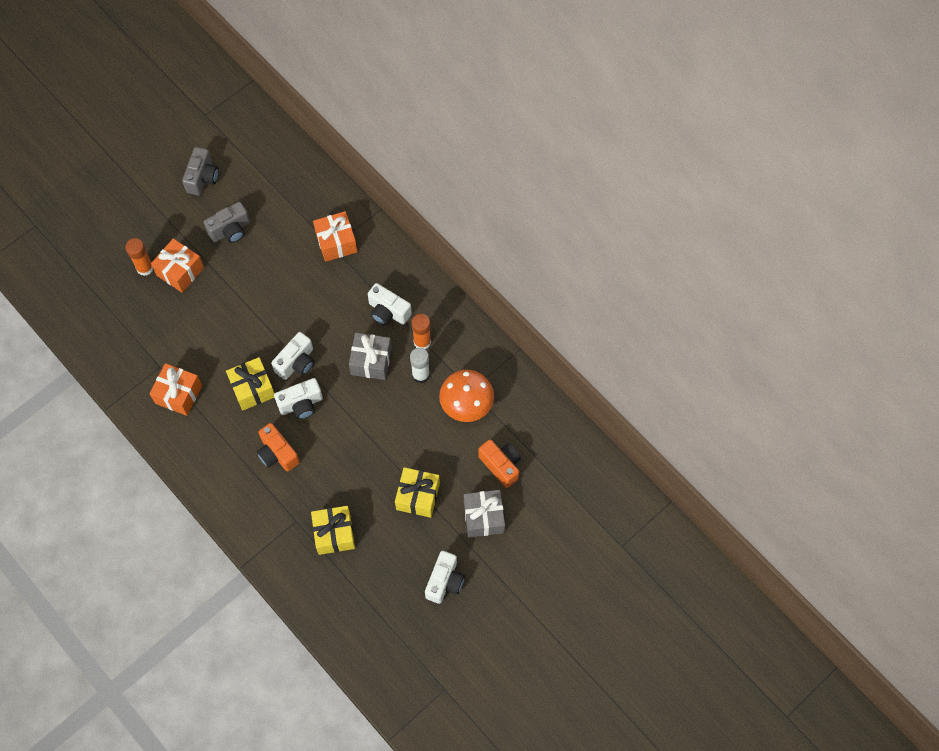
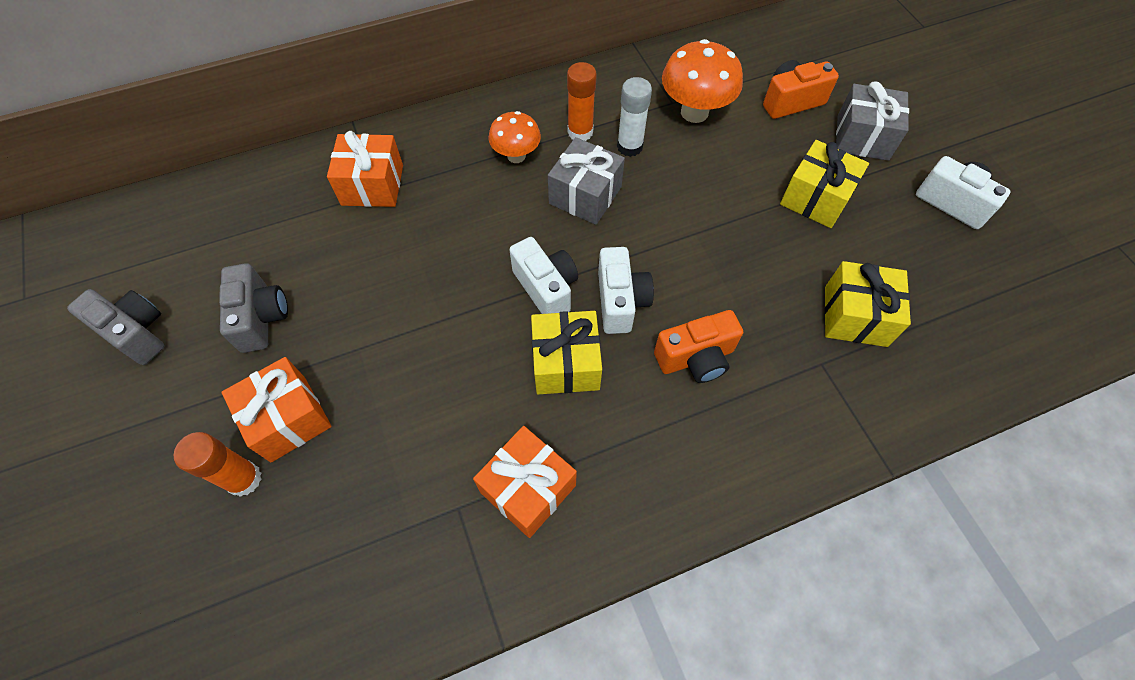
camera: 70 degrees left, 5 degrees down
(388, 312) = (516, 156): white camera -> orange mushroom

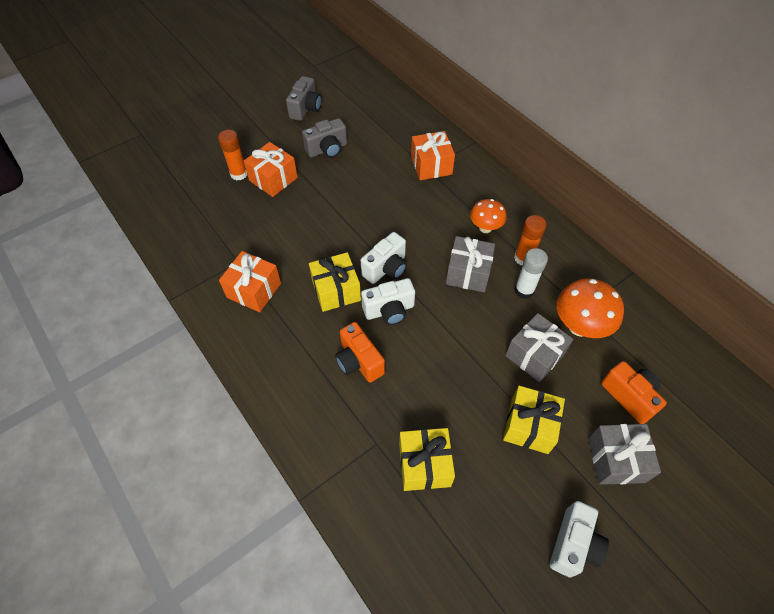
camera: 75 degrees right, 5 degrees down
(724, 165) = (534, 355): none -> grey gift

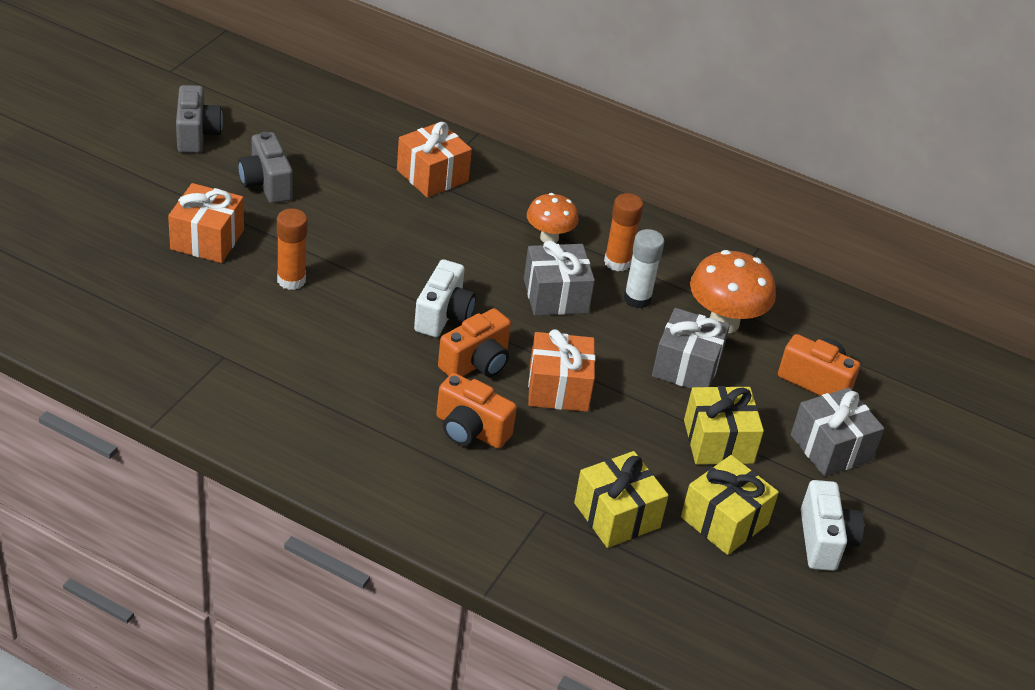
camera: 30 degrees left, 15 degrees down
(239, 174) = (147, 244): orange glue stick -> orange glue stick (291, 280)
(254, 290) = (271, 385): orange gift -> orange gift (558, 388)
(327, 149) = (266, 184): grey camera -> grey camera turned 120 degrees clockwise
(336, 290) = (390, 357): yellow gift -> yellow gift (724, 520)
(389, 310) = (476, 363): white camera -> orange camera

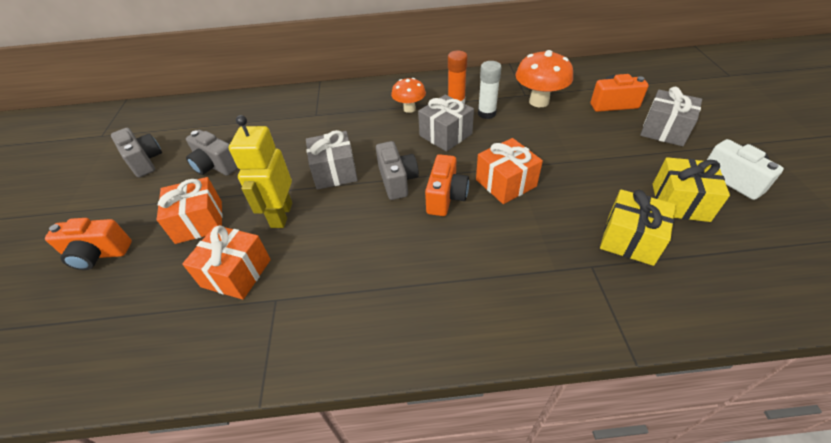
camera: 25 degrees left, 5 degrees up
(291, 280) = (281, 215): orange glue stick -> yellow robot
(432, 175) = (315, 111): orange gift -> orange gift (236, 273)
(443, 315) = (397, 181): white camera -> grey camera
(470, 430) = (489, 242): orange camera -> orange camera (98, 254)
(686, 366) = (551, 132): grey gift -> grey gift (335, 172)
(718, 441) = (616, 160): yellow gift -> none

